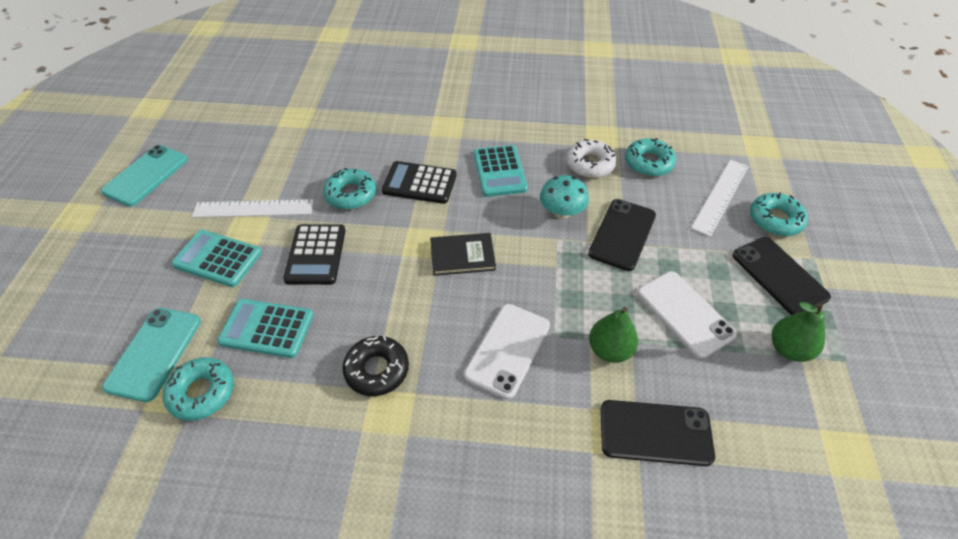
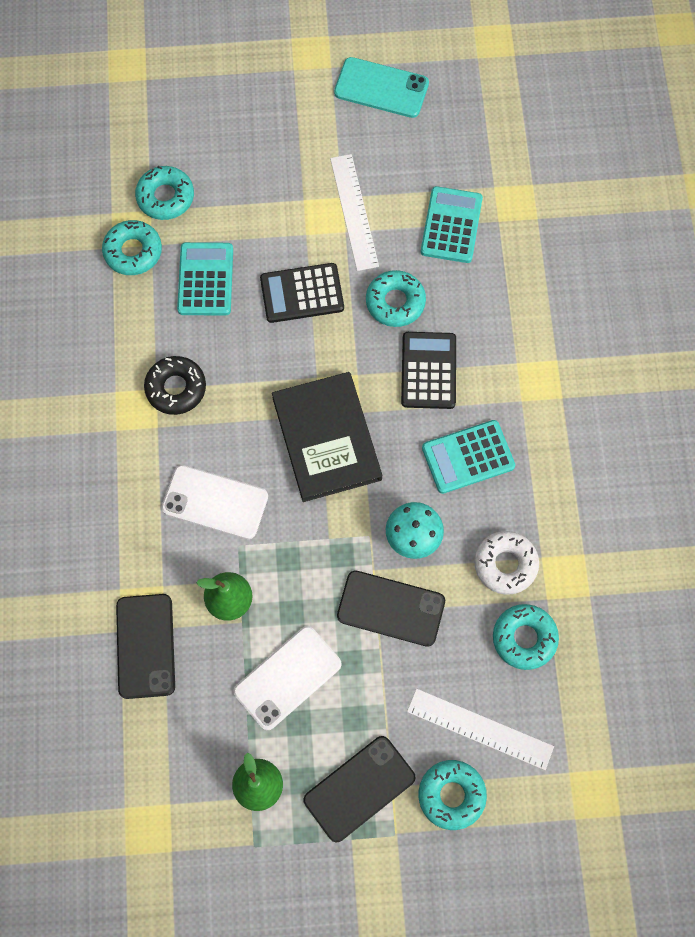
camera: 80 degrees right, 20 degrees up
(154, 353) = (165, 197): turquoise phone -> turquoise donut
(217, 259) = (280, 204): turquoise calculator -> turquoise calculator (451, 225)
(462, 256) = (326, 438): black book -> black book, size x1.70

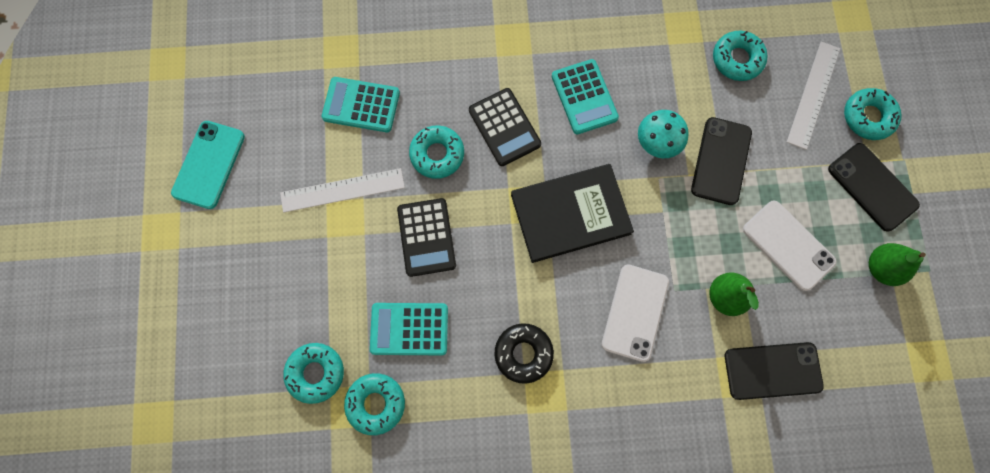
camera: 90 degrees left, 5 degrees up
(428, 371) = (504, 127): black calculator -> black calculator turned 120 degrees counterclockwise
(505, 564) = (677, 71): white donut -> none

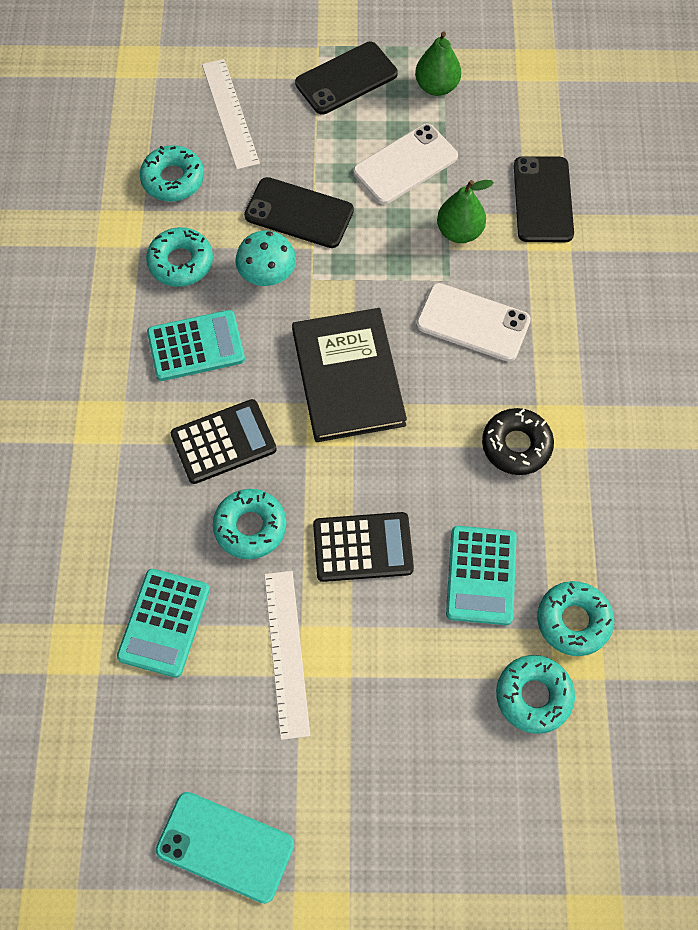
camera: 85 degrees left, 10 degrees down
(813, 94) = (230, 113): white ruler -> white ruler turned 45 degrees clockwise
(868, 117) = (264, 68): turquoise donut -> turquoise donut (181, 262)

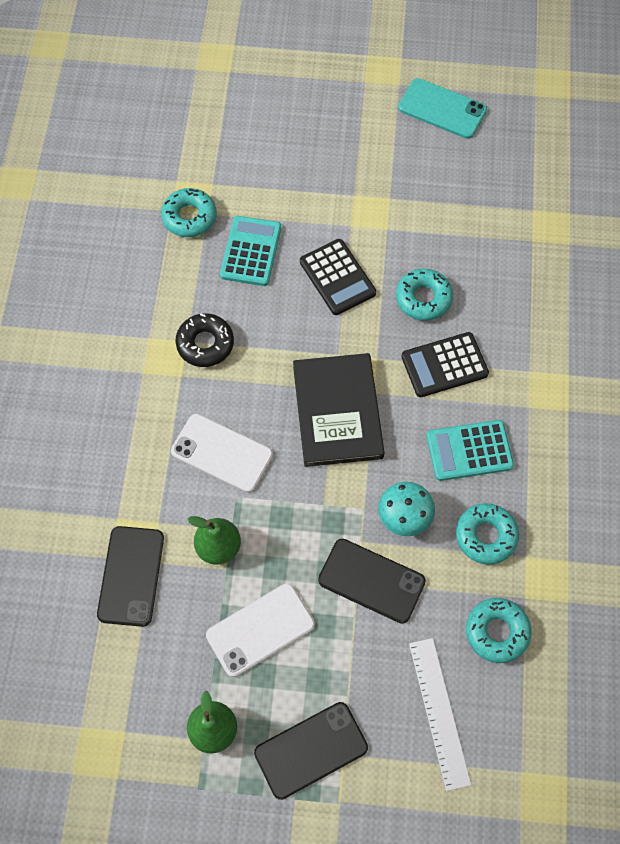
camera: 175 degrees left, 0 degrees up
(164, 623) = (487, 238): turquoise calculator -> none
(287, 653) = (398, 212): white ruler -> none
(363, 547) = (337, 277): black calculator -> black calculator turned 120 degrees counterclockwise
(533, 696) = (228, 174): turquoise donut -> none

